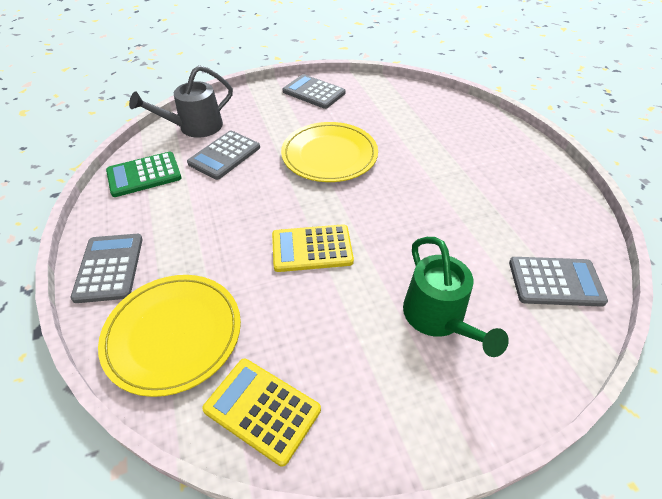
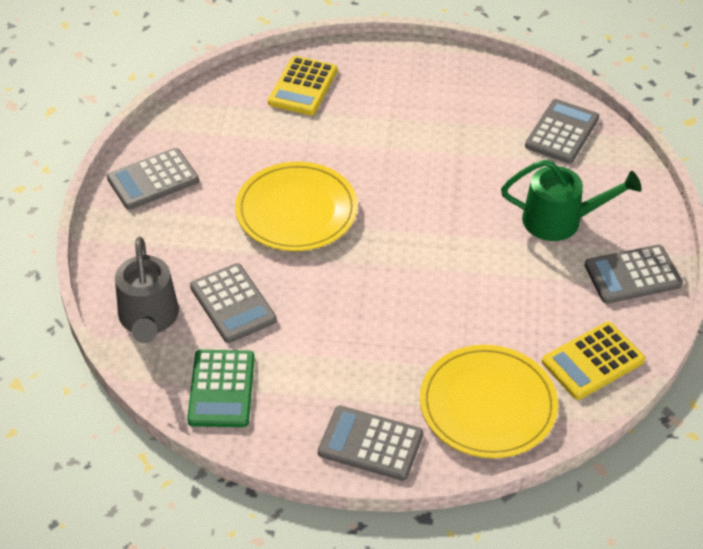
camera: 65 degrees left, 0 degrees up
(312, 249) = (435, 274): yellow calculator -> yellow calculator (303, 86)
(407, 411) = (632, 275): none -> grey calculator

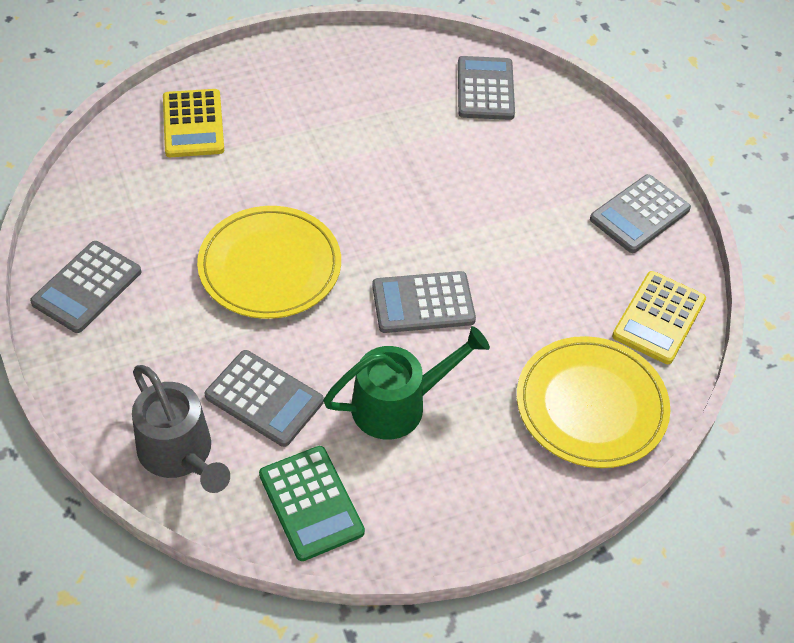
camera: 30 degrees left, 5 degrees up
(370, 444) = (503, 498): grey calculator -> grey calculator (423, 303)
(561, 220) = (540, 182): green watering can -> green watering can (399, 404)

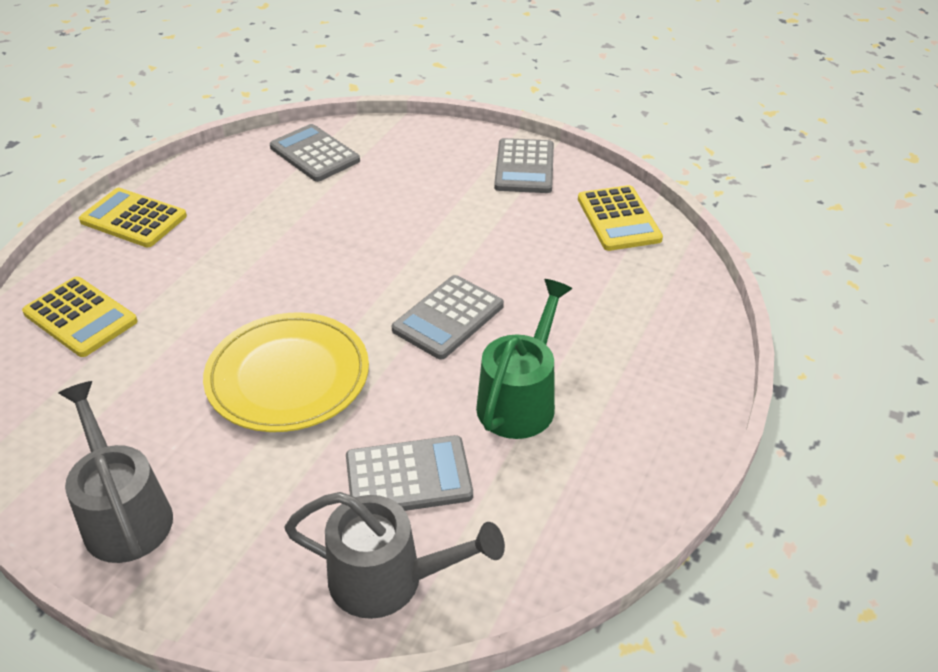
camera: 40 degrees left, 10 degrees down
(87, 287) = (124, 513): grey calculator -> grey watering can
(300, 63) = (133, 219): none -> yellow calculator
(311, 503) = (547, 524): green calculator -> none
(591, 405) = (649, 300): yellow plate -> none

